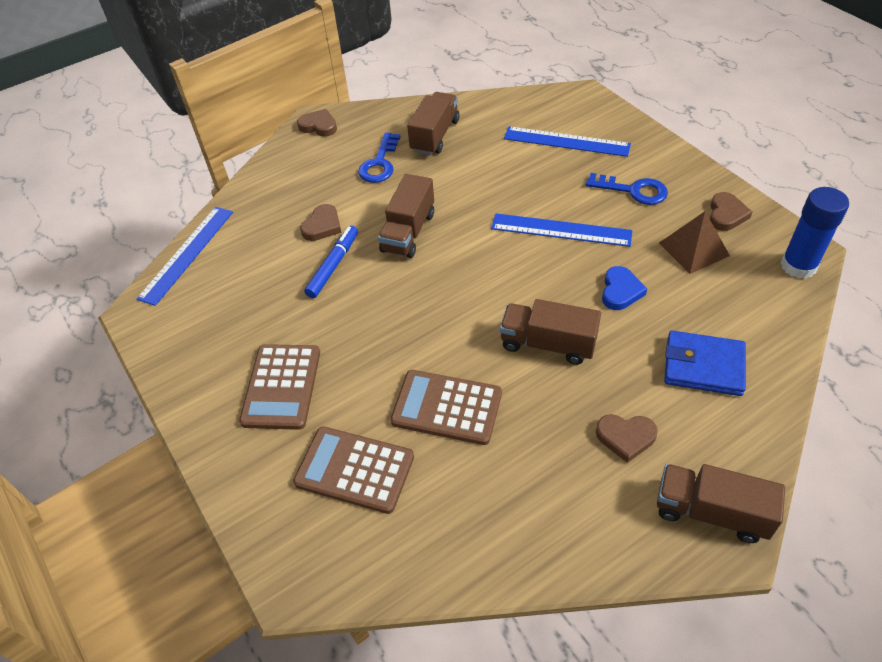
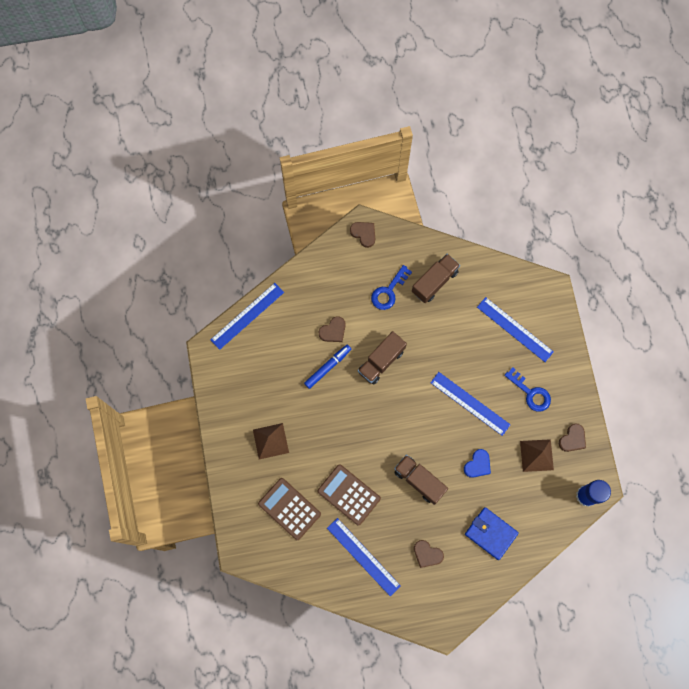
camera: 20 degrees right, 25 degrees up
(281, 387) = (271, 441): brown calculator -> brown pyramid
(521, 488) = (363, 557): none -> blue ruler
(711, 512) = (443, 610): brown truck -> none

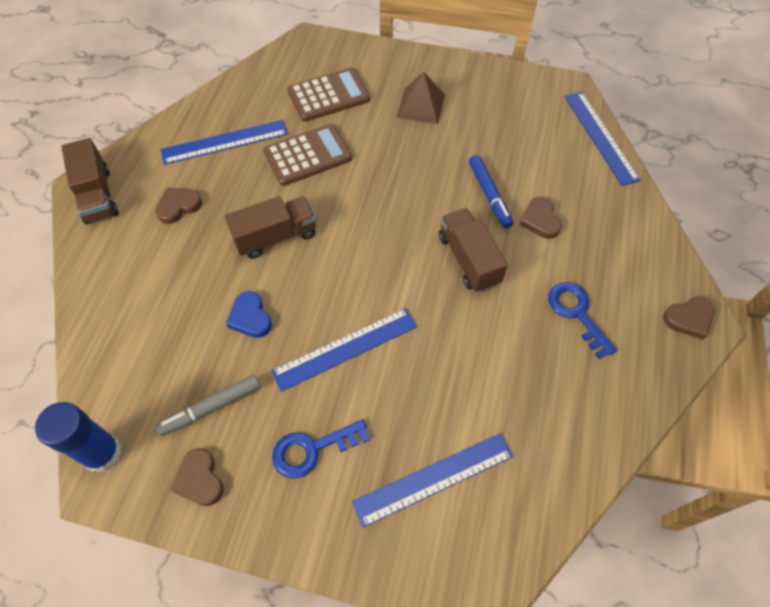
camera: 115 degrees right, 15 degrees down
(434, 282) = (570, 387): brown truck -> brown truck (97, 195)
(491, 533) = (148, 291): blue wallet -> none
(536, 455) = (211, 408): brown pyramid -> grey marker

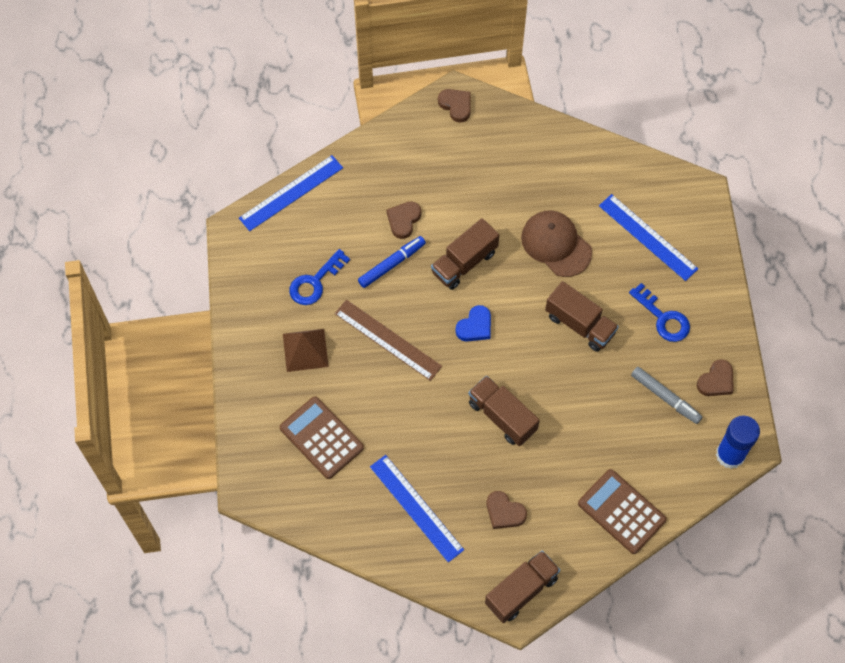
camera: 110 degrees left, 5 degrees up
(250, 317) = (583, 403): blue heart -> blue heart (475, 326)
(307, 155) = (404, 426): brown calculator -> brown calculator (621, 511)
(345, 349) = (580, 324): blue ruler -> brown truck
(404, 168) = (388, 339): none -> brown ruler
(460, 361) = (556, 244): none -> brown cap
(540, 220) = (403, 220): brown heart -> brown heart turned 150 degrees clockwise
(577, 313) = (482, 177): blue key -> blue key (315, 282)

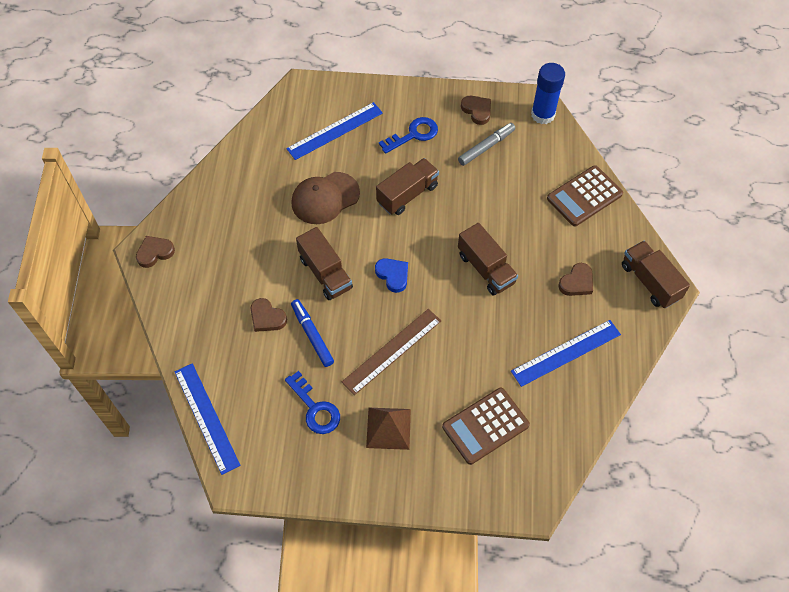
camera: 80 degrees left, 5 degrees down
(502, 416) = (486, 269): brown truck -> brown truck turned 90 degrees counterclockwise

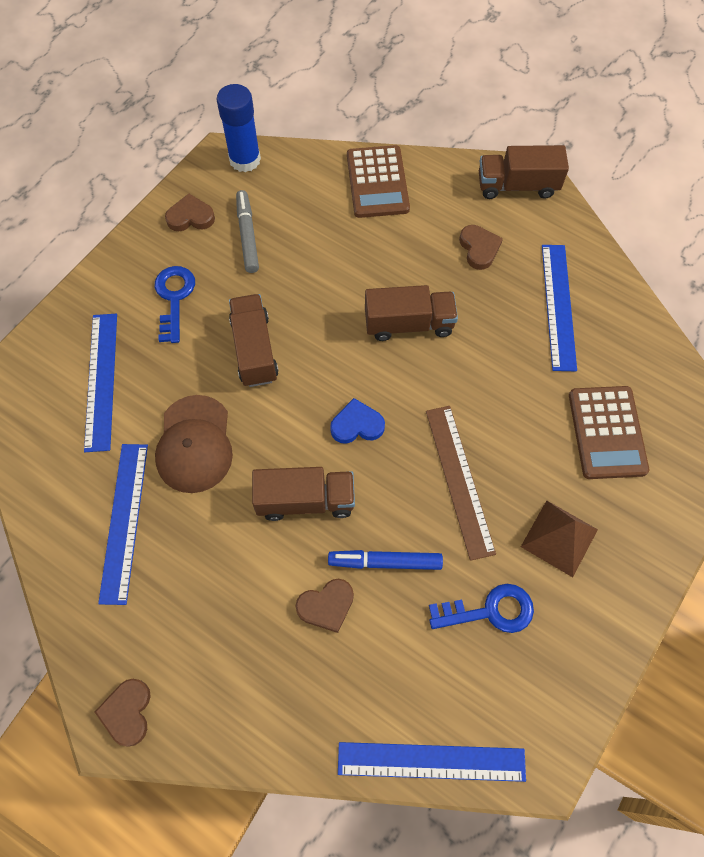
camera: 60 degrees left, 5 degrees up
(257, 190) = (124, 521): none -> blue ruler

